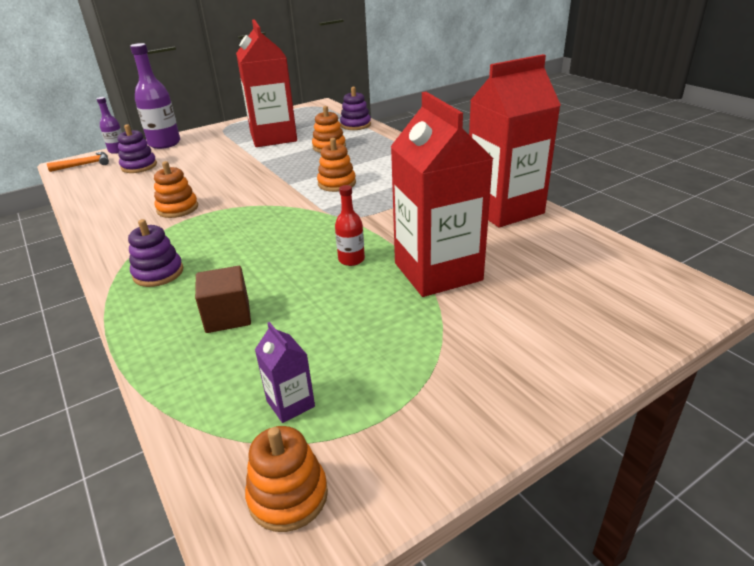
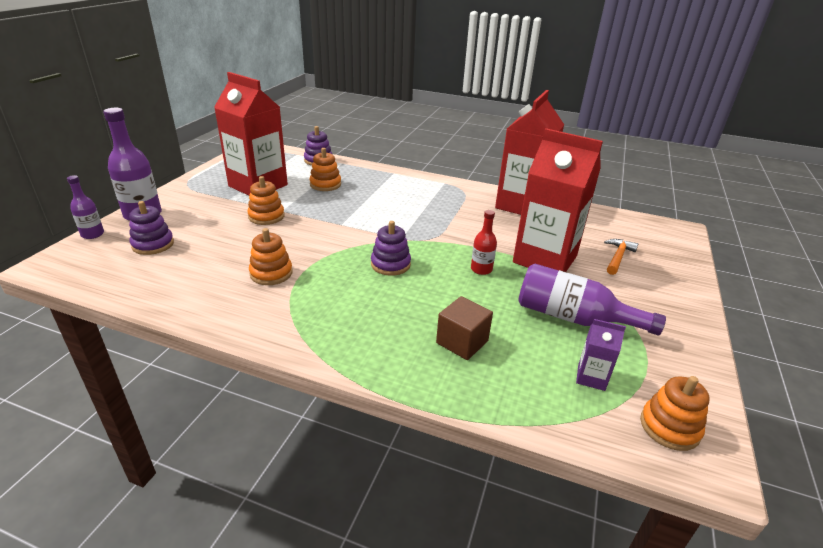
camera: 40 degrees left, 0 degrees up
(85, 165) = (75, 259): orange hammer -> orange hammer (617, 257)
(158, 273) = (350, 333): purple stacking toy -> purple stacking toy (390, 264)
(337, 183) = (381, 214): orange stacking toy -> orange stacking toy (266, 216)
(370, 340) = (573, 318): none -> purple bottle

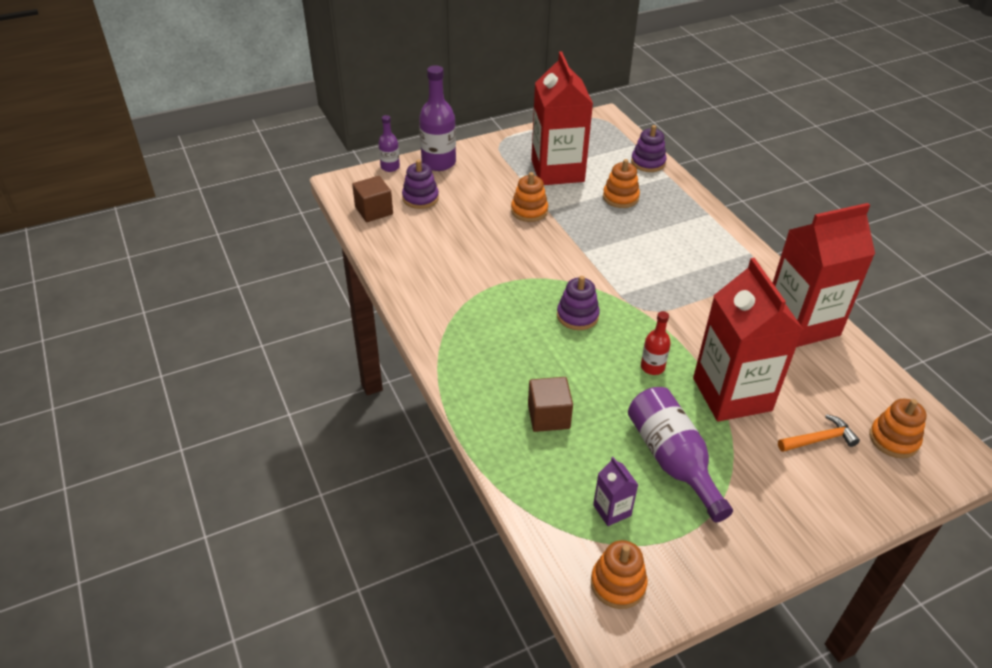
camera: 45 degrees right, 10 degrees up
(111, 272) = (374, 211): none -> brown cube
(271, 273) = (476, 271): orange stacking toy -> orange stacking toy (893, 439)

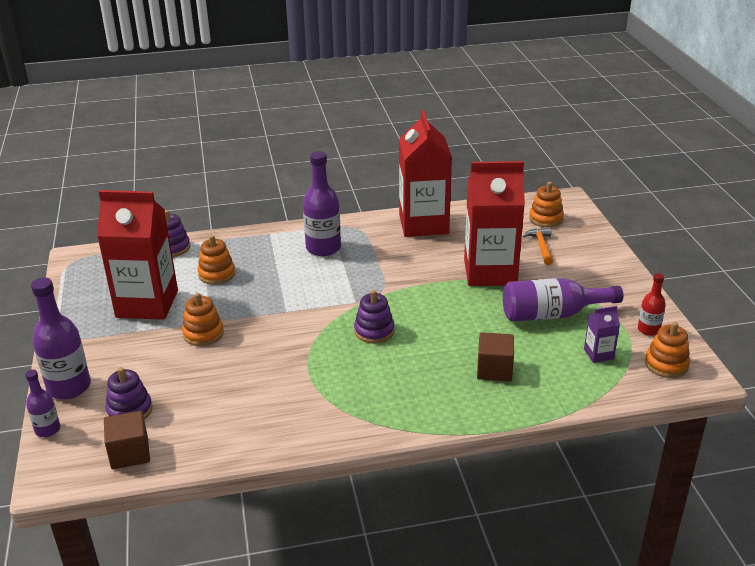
camera: 75 degrees left, 10 degrees down
(652, 367) = (450, 303): red bottle -> red bottle (648, 330)
(704, 255) = (323, 248): none -> purple bottle

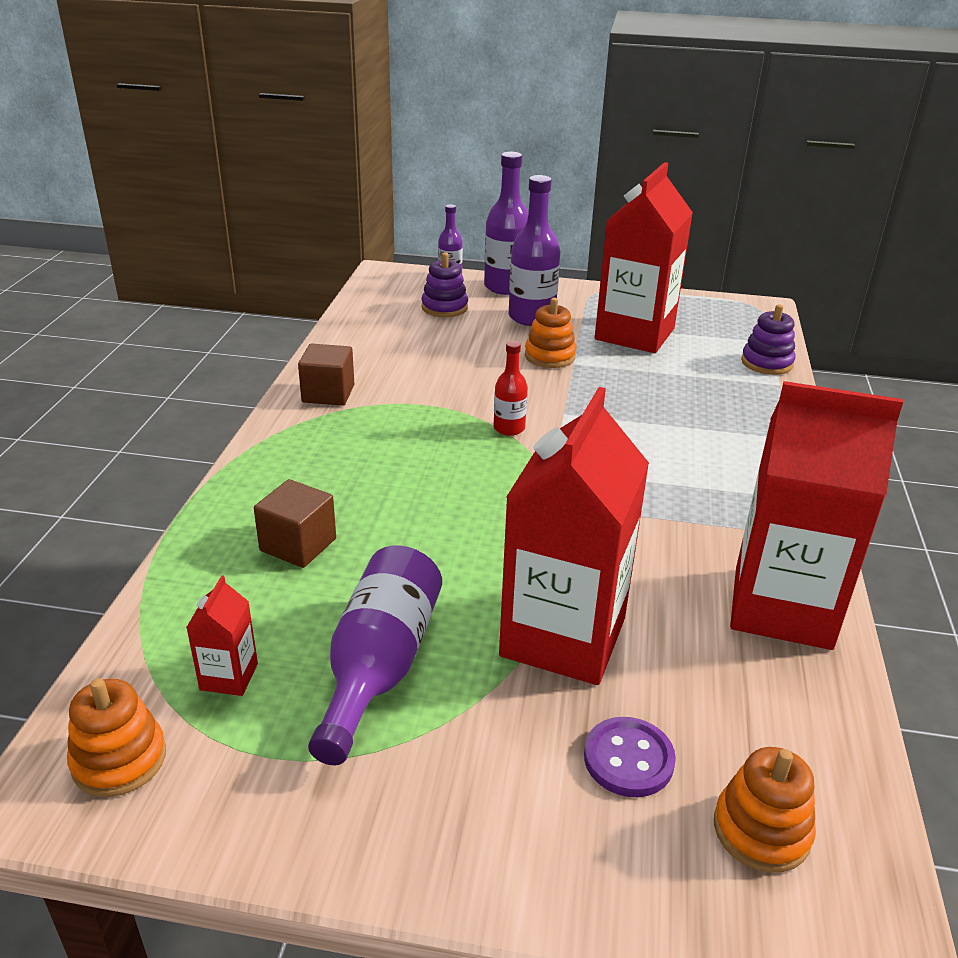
camera: 110 degrees right, 0 degrees up
(130, 453) = (383, 302): brown cube -> brown cube (328, 393)
(217, 274) = (683, 382): orange stacking toy -> none
(323, 248) = (725, 475): purple bottle -> purple bottle (531, 317)
(374, 331) = (470, 468): purple stacking toy -> none
(541, 246) = (628, 759): orange hammer -> purple button
(598, 354) = (229, 677): purple carton -> red carton
(648, 330) = (227, 792): red bottle -> red bottle (509, 428)

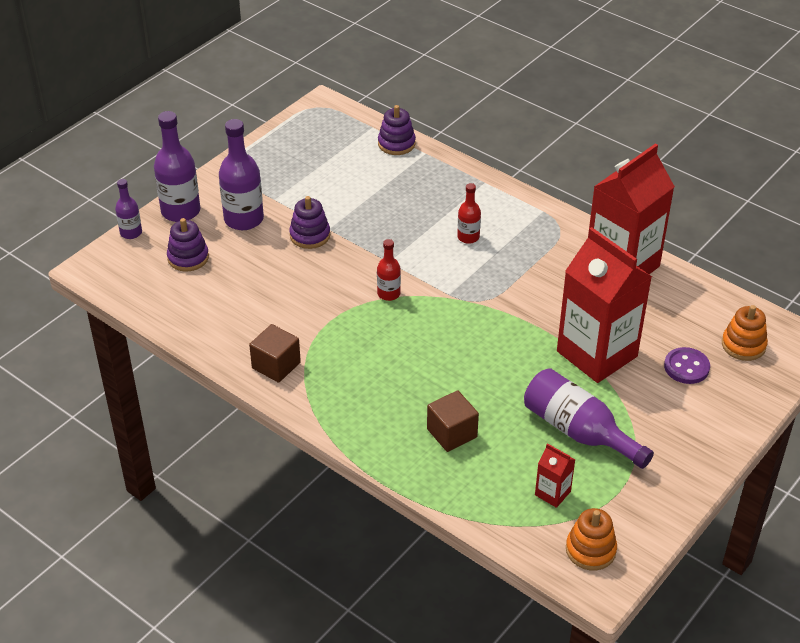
camera: 60 degrees left, 10 degrees up
(550, 356) = (310, 235): orange stacking toy -> purple stacking toy
(634, 334) = (311, 181): red carton -> none
(672, 454) = (468, 237): none -> red bottle

